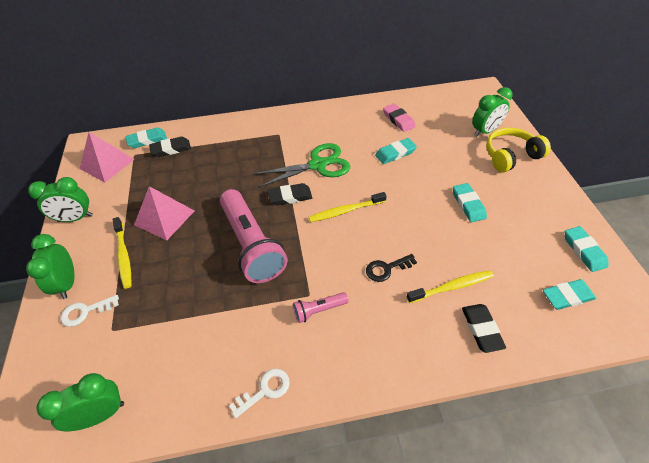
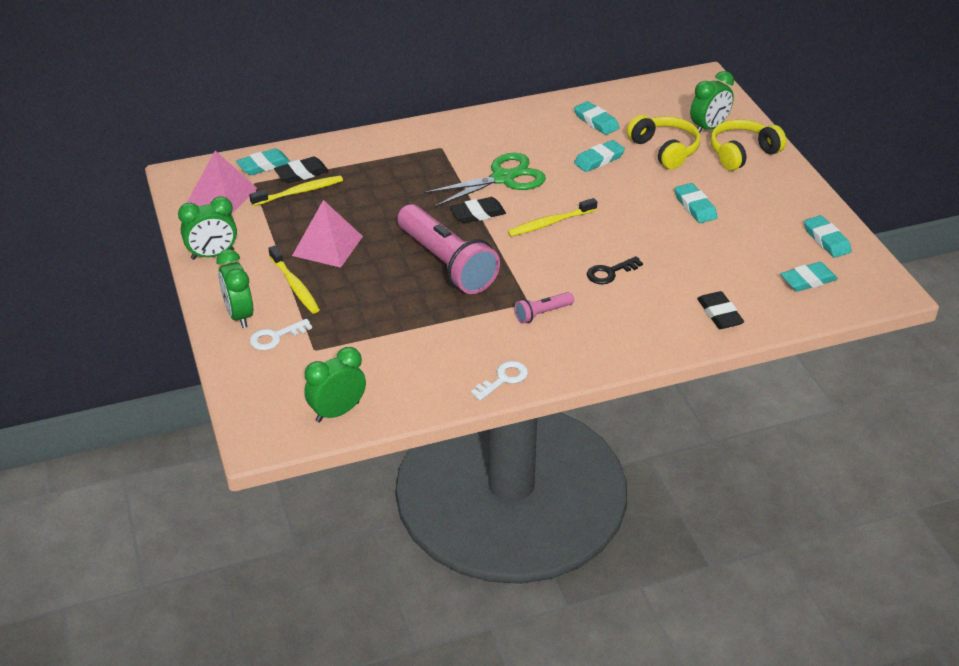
camera: 10 degrees left, 10 degrees down
(398, 120) = (596, 121): pink eraser -> turquoise eraser
(448, 148) = (665, 150): none -> yellow headphones
(452, 287) = (684, 282): yellow toothbrush -> yellow toothbrush (299, 192)

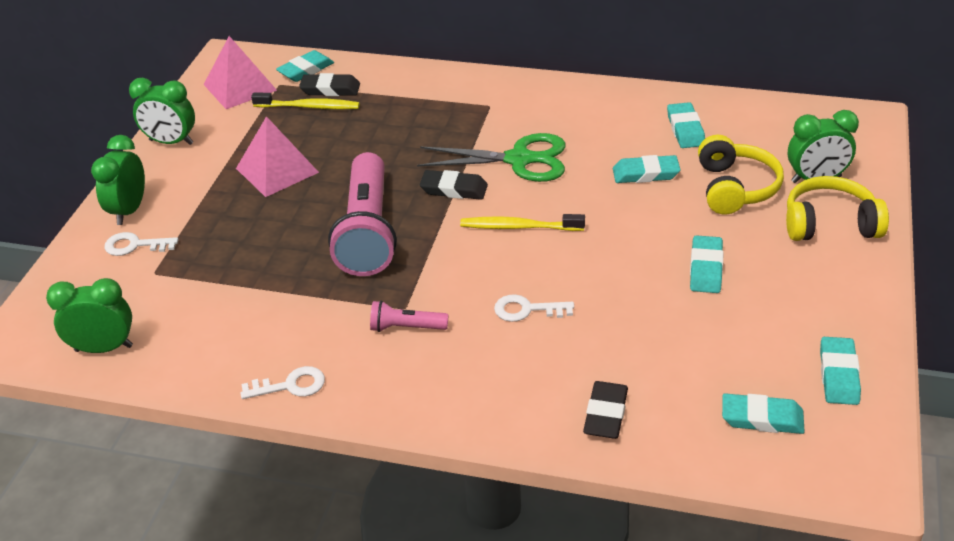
camera: 35 degrees right, 0 degrees up
(264, 165) = (306, 70): turquoise eraser -> turquoise eraser turned 45 degrees counterclockwise
(295, 285) = (206, 199): yellow toothbrush -> none
(610, 272) = (527, 310): black key -> white key

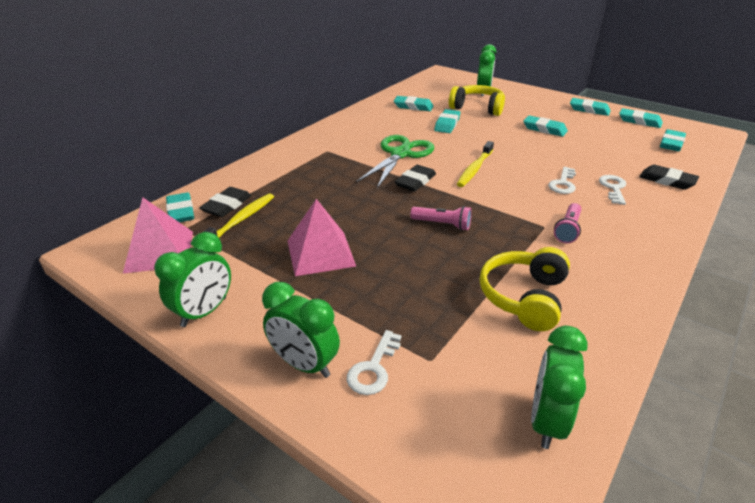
camera: 70 degrees left, 5 degrees down
(290, 385) = (627, 296): white key -> white key (613, 188)
(367, 231) = (442, 224): pink flashlight -> pink flashlight, size x0.44
(830, 224) = (522, 97): yellow headphones -> yellow headphones (524, 297)
(841, 308) = (589, 110): none -> turquoise eraser

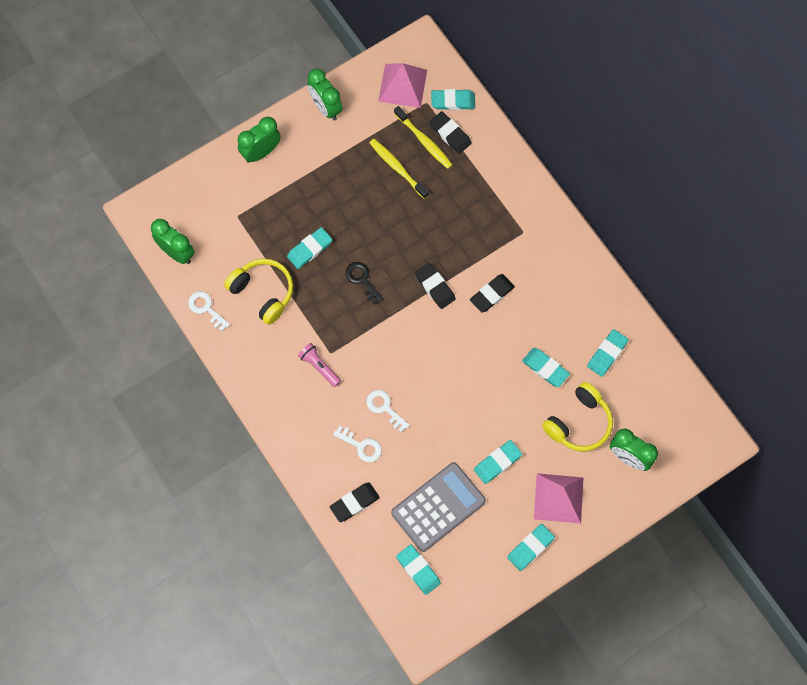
camera: 110 degrees right, 35 degrees up
(320, 253) = (360, 185): pink pyramid -> pink pyramid (558, 498)
(373, 368) = (244, 185): white key -> white key (206, 308)
(400, 154) = (491, 294): green scissors -> black eraser
(442, 224) = (362, 280): pink flashlight -> black key
(474, 169) = (438, 347): yellow toothbrush -> yellow toothbrush (397, 168)
(611, 145) = (438, 507): none -> grey calculator
(639, 121) = (480, 581): turquoise eraser -> turquoise eraser (310, 249)

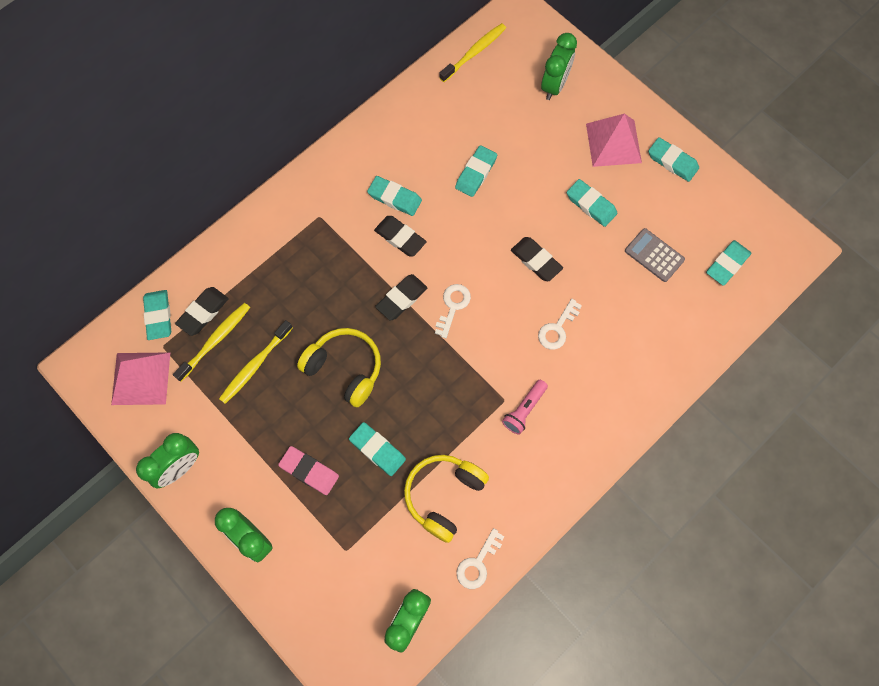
camera: 100 degrees left, 0 degrees up
(303, 198) = (309, 471): none -> pink eraser
(354, 503) = (673, 341): black eraser -> black eraser (536, 260)
(361, 446) = (607, 346): white key -> white key (453, 306)
(362, 280) = (406, 380): black key -> none
(438, 507) = (654, 255): grey calculator -> grey calculator, size x0.57
(579, 423) = (529, 134): yellow headphones -> yellow headphones (345, 369)
(607, 354) = (447, 117): turquoise eraser -> turquoise eraser (394, 198)
(675, 390) = (474, 52): none -> yellow toothbrush

